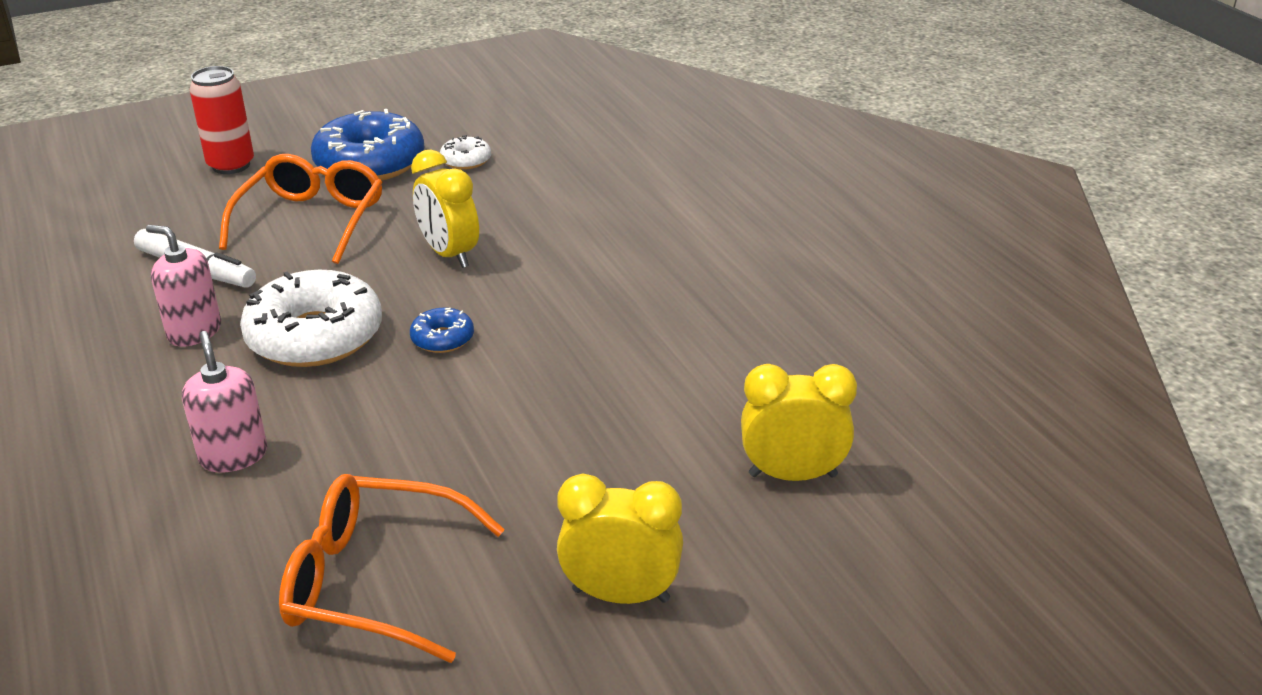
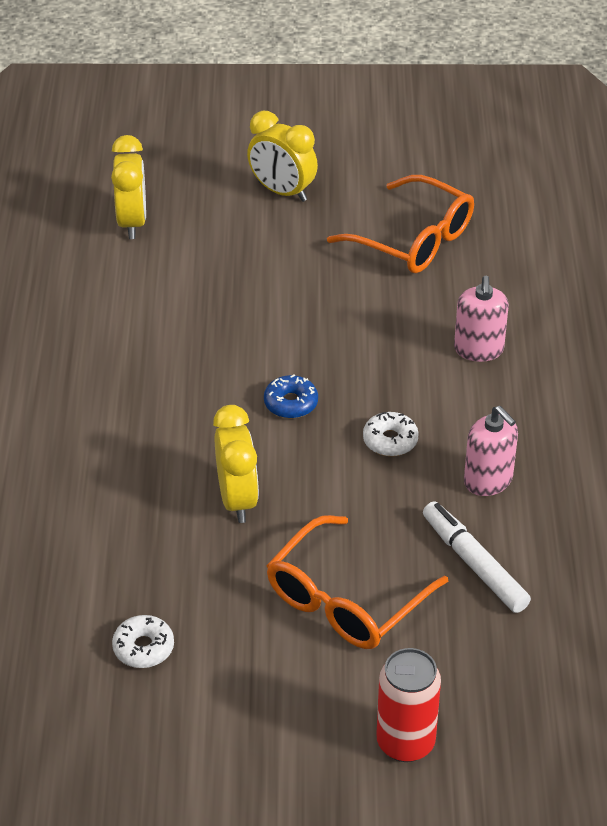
camera: 155 degrees left, 10 degrees up
(315, 336) = (390, 440): white donut -> white donut, size x0.46
(370, 163) = (248, 684): blue donut -> none
(793, 475) = (132, 222): yellow clock -> yellow clock turned 120 degrees counterclockwise

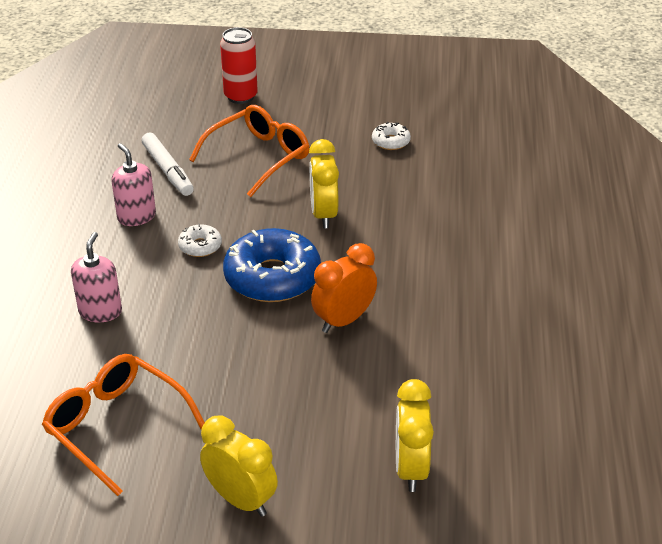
camera: 175 degrees left, 5 degrees down
(201, 355) = (344, 320): none -> orange clock
(291, 403) = (272, 277): blue donut -> blue donut, size x2.16

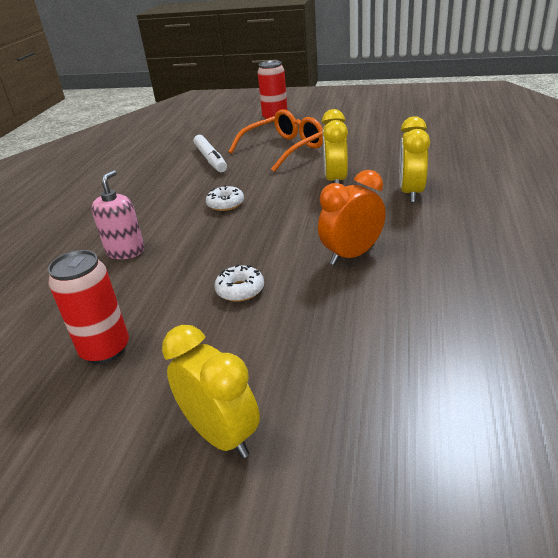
camera: 10 degrees right, 5 degrees down
(116, 426) = (105, 349): orange glasses -> red can
(136, 216) = (178, 187): pink soap dispenser -> none
(272, 277) = (286, 224): blue donut -> none
(390, 142) = (393, 136): white donut -> white donut (240, 290)
(411, 468) = (433, 402): yellow clock -> yellow clock (411, 193)

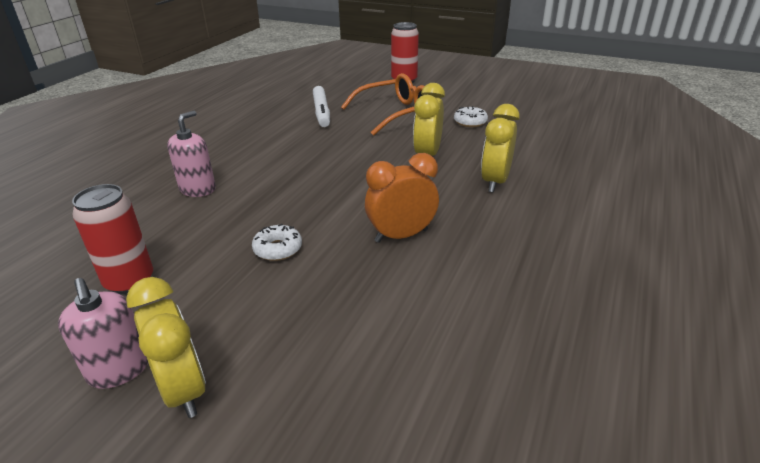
camera: 10 degrees right, 0 degrees up
(143, 432) = (119, 369): none -> pink soap dispenser
(225, 204) = (311, 160): white donut -> white donut (470, 122)

